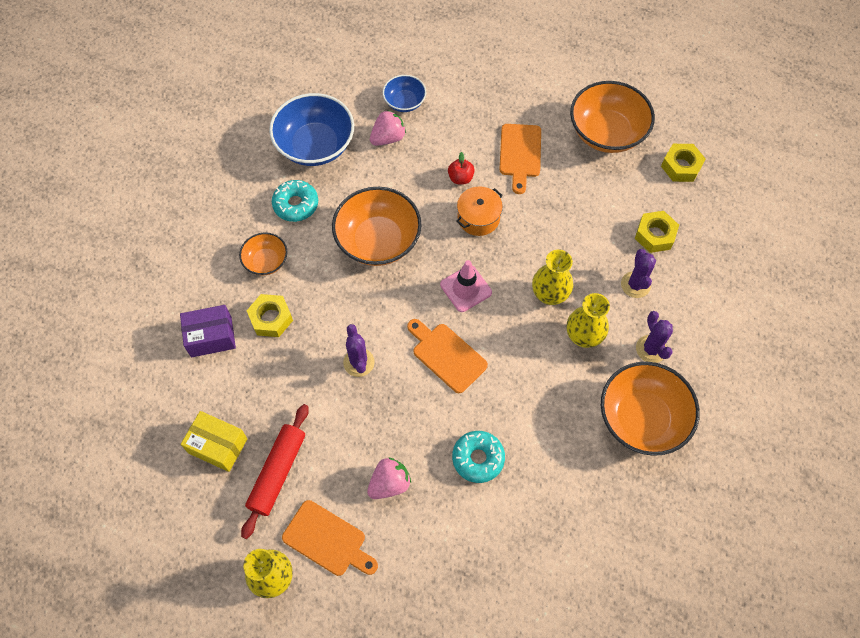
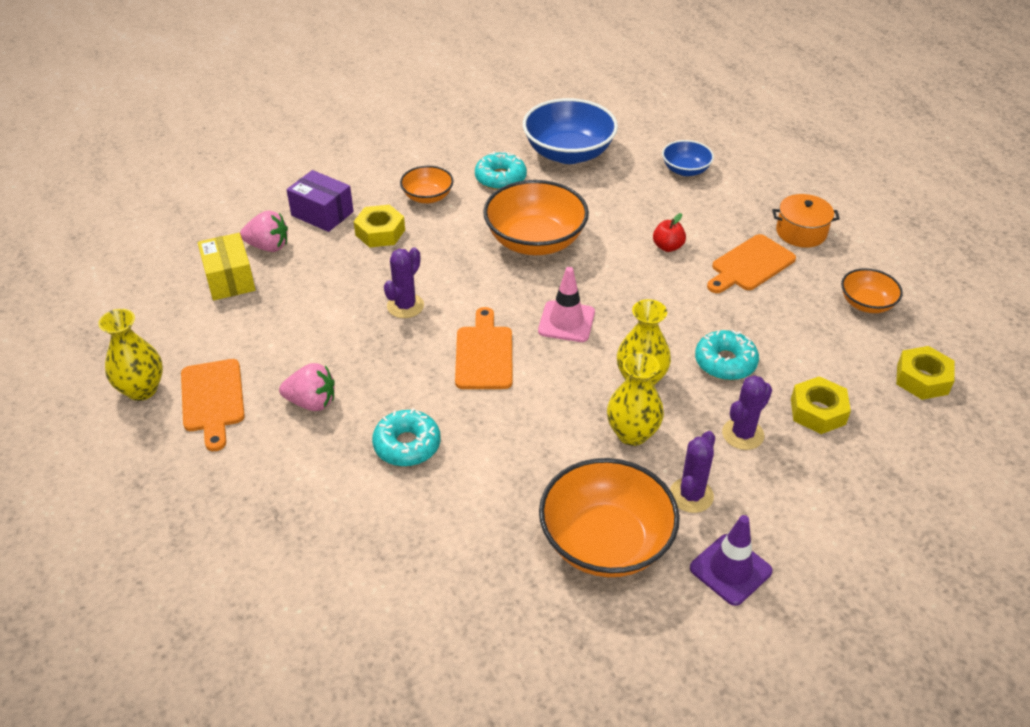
camera: 45 degrees right, 20 degrees down
(278, 472) = (244, 328): red rolling pin -> none
(388, 138) = (637, 183): pink strawberry -> pink strawberry (268, 246)
(478, 218) = (646, 283): orange pot -> orange pot (801, 232)
(579, 241) = (725, 362): none -> turquoise donut
(606, 133) = (866, 304): orange bowl -> orange bowl, size x0.54
(712, 377) = (730, 569): none -> purple traffic cone

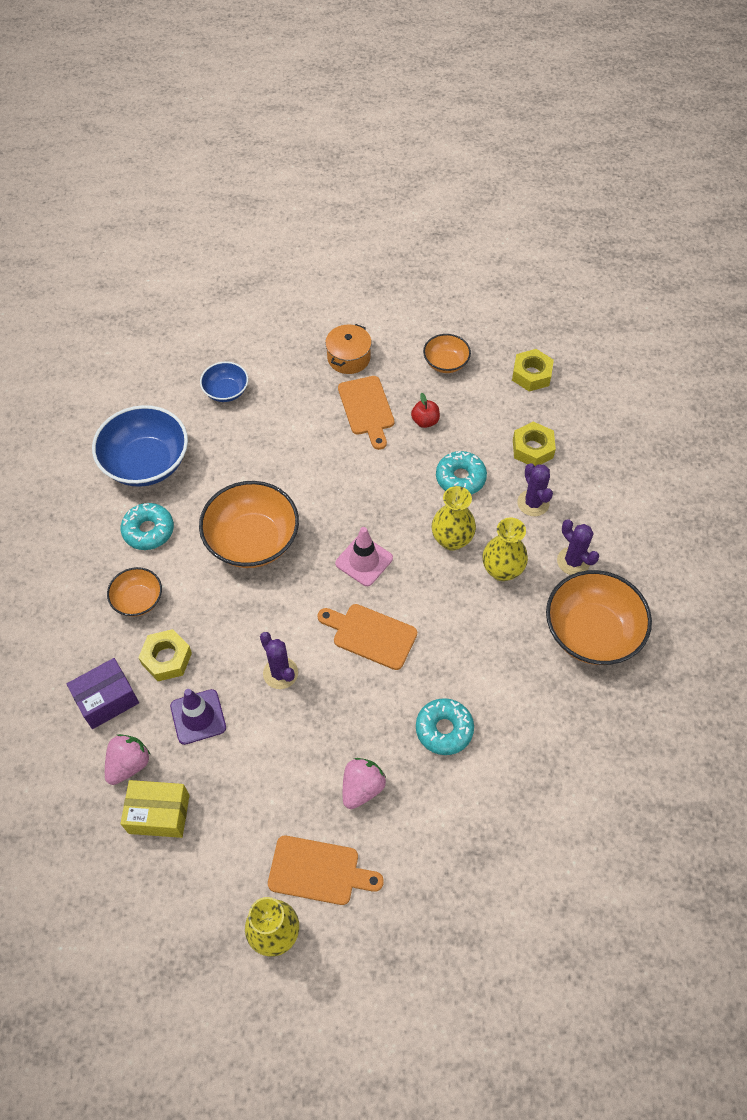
camera: 65 degrees left, 15 degrees up
(667, 247) = (315, 451): red apple -> red apple (425, 421)
(730, 569) = (642, 569): purple traffic cone -> purple traffic cone (198, 717)

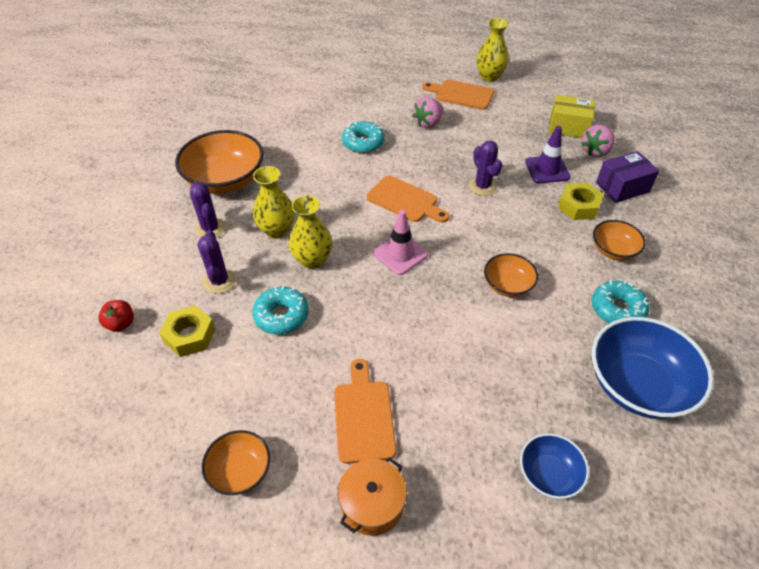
camera: 170 degrees left, 10 degrees down
(252, 540) = (507, 285): orange bowl -> orange bowl, size x0.54
(425, 421) = (297, 388): red apple -> red apple (121, 324)
(531, 374) = (137, 433): yellow nut -> none

